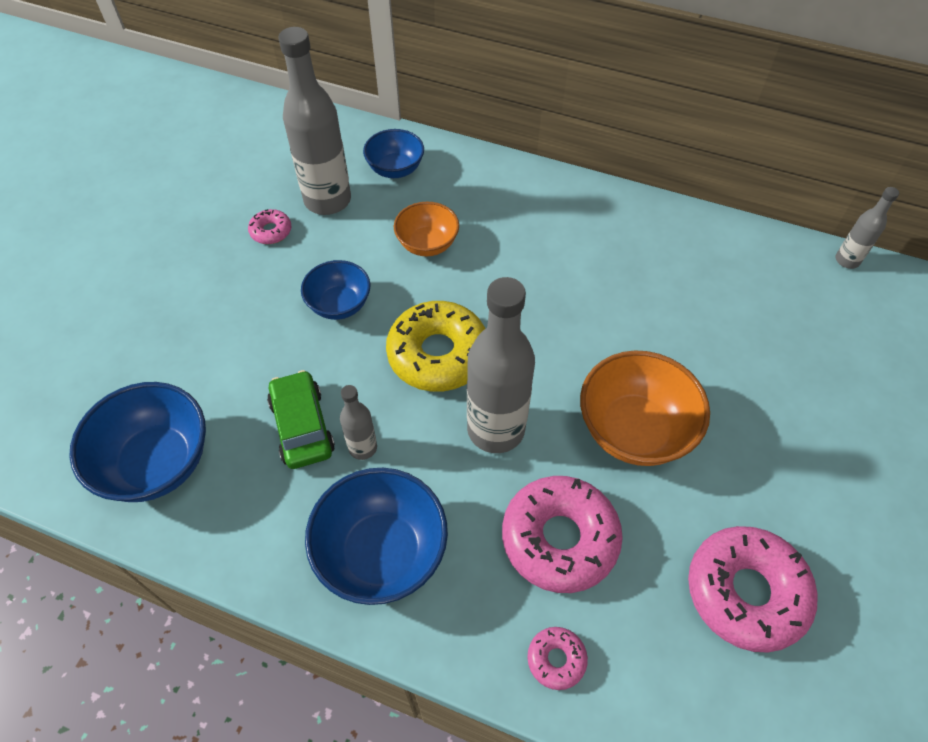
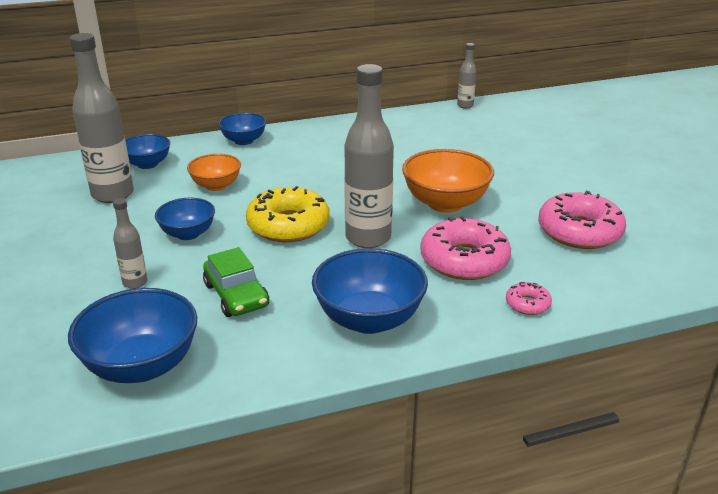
camera: 40 degrees left, 25 degrees down
(271, 231) = (84, 224): pink donut -> none
(302, 426) = (236, 295): green car -> green car turned 150 degrees counterclockwise
(363, 448) = (293, 284): grey bottle -> grey bottle (135, 282)
(519, 182) = (244, 141): none -> blue bowl

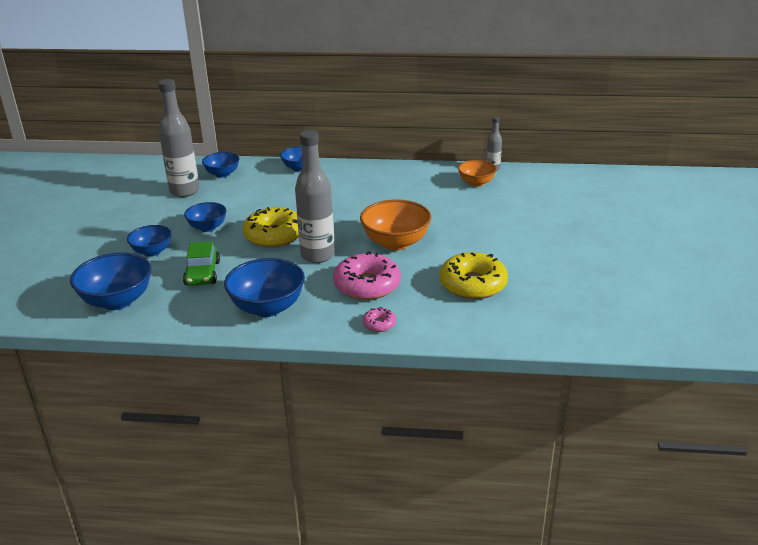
camera: 25 degrees right, 0 degrees up
(135, 282) = (152, 252): grey bottle -> blue bowl
(216, 186) = (253, 198): orange bowl -> orange bowl (476, 183)
(579, 231) = (473, 284): pink donut -> yellow donut

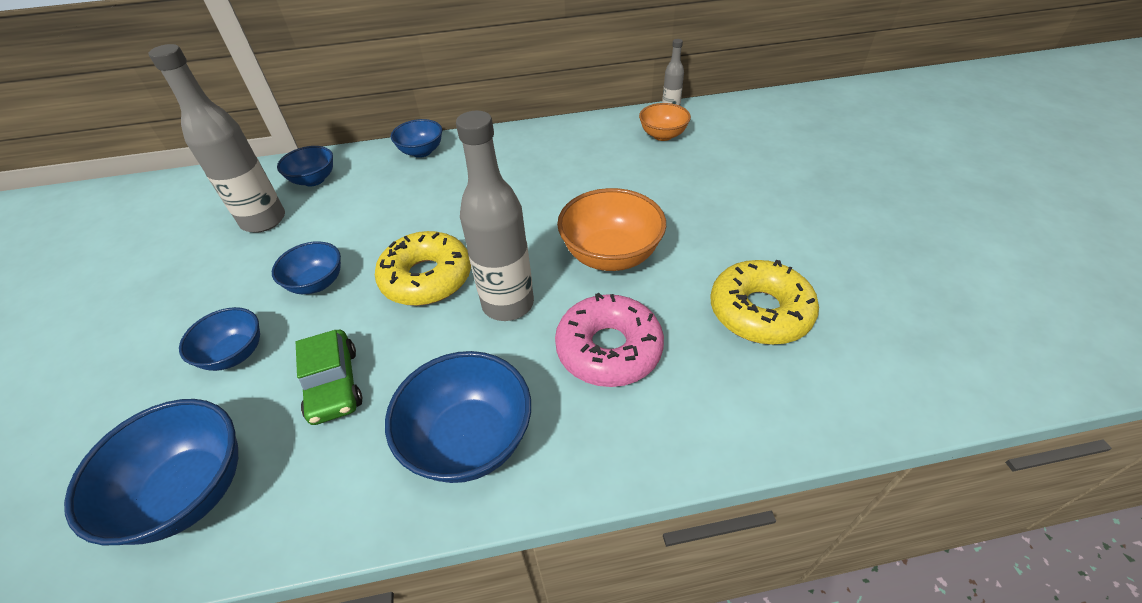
camera: 15 degrees left, 15 degrees up
(379, 324) = (667, 432): pink donut -> none

